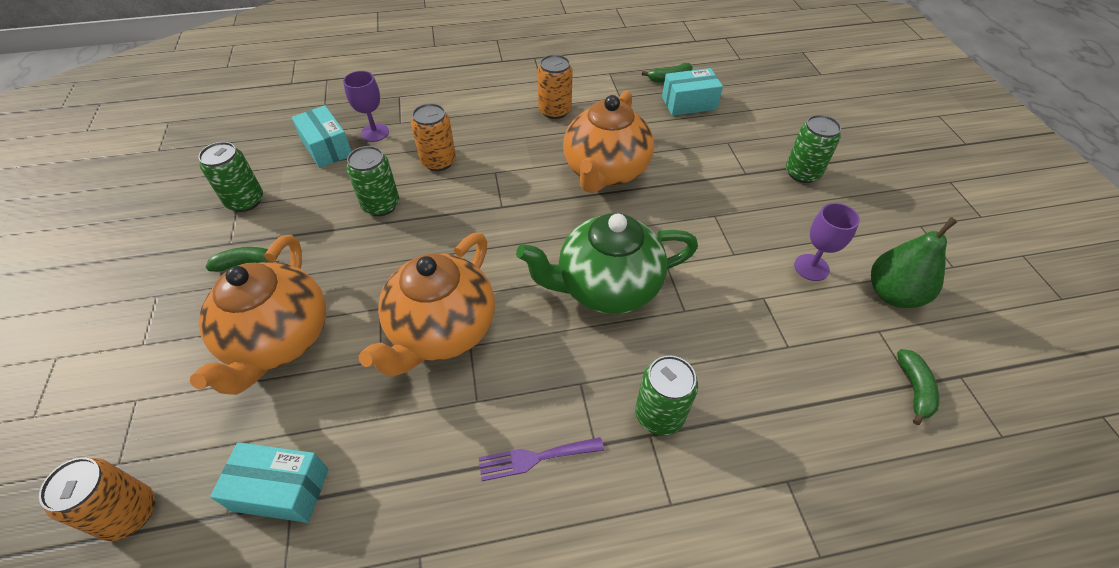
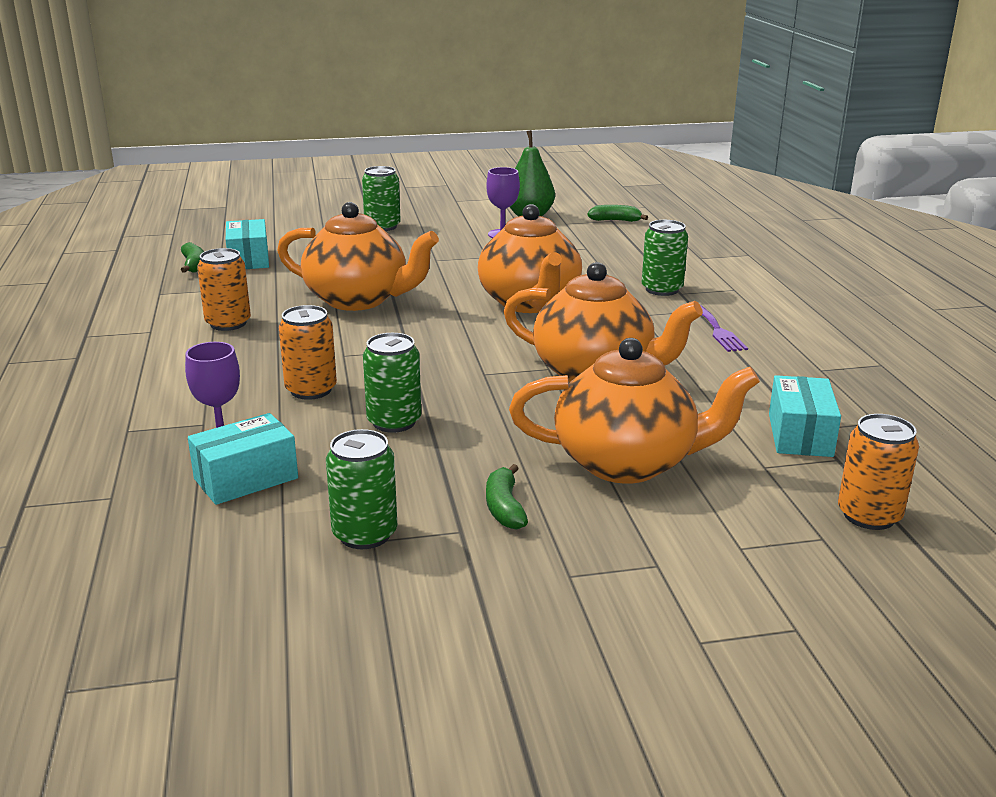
camera: 90 degrees left, 25 degrees down
(606, 287) = (530, 303): green teapot -> orange teapot

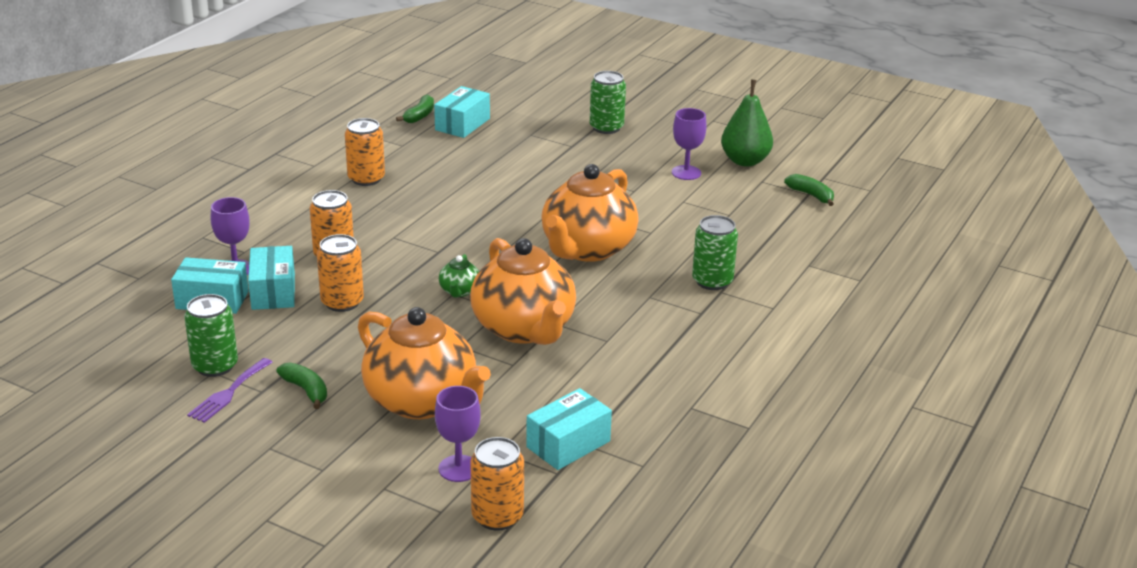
camera: 40 degrees right, 5 degrees up
(304, 443) = (273, 292): none -> turquoise box
(358, 300) = (476, 194): orange teapot -> none
(394, 422) = (342, 302): green can -> orange can
(486, 370) = (459, 291): none -> green teapot
(504, 507) = (306, 390): green banana -> green banana turned 105 degrees clockwise
(718, 331) = (680, 338): purple fork -> purple fork (228, 393)
(764, 497) = (458, 468): none -> purple goblet

